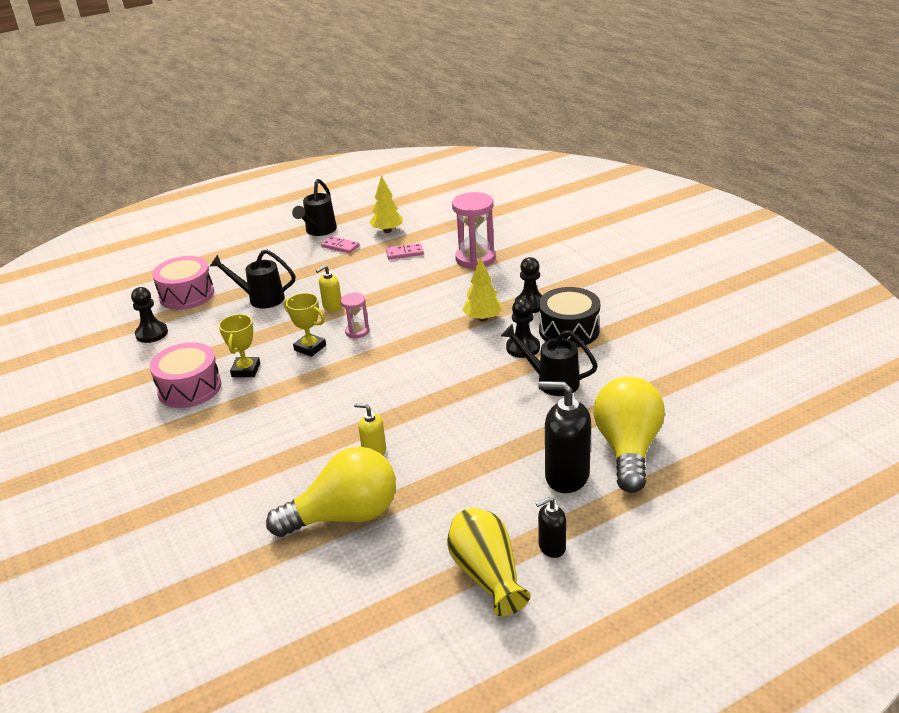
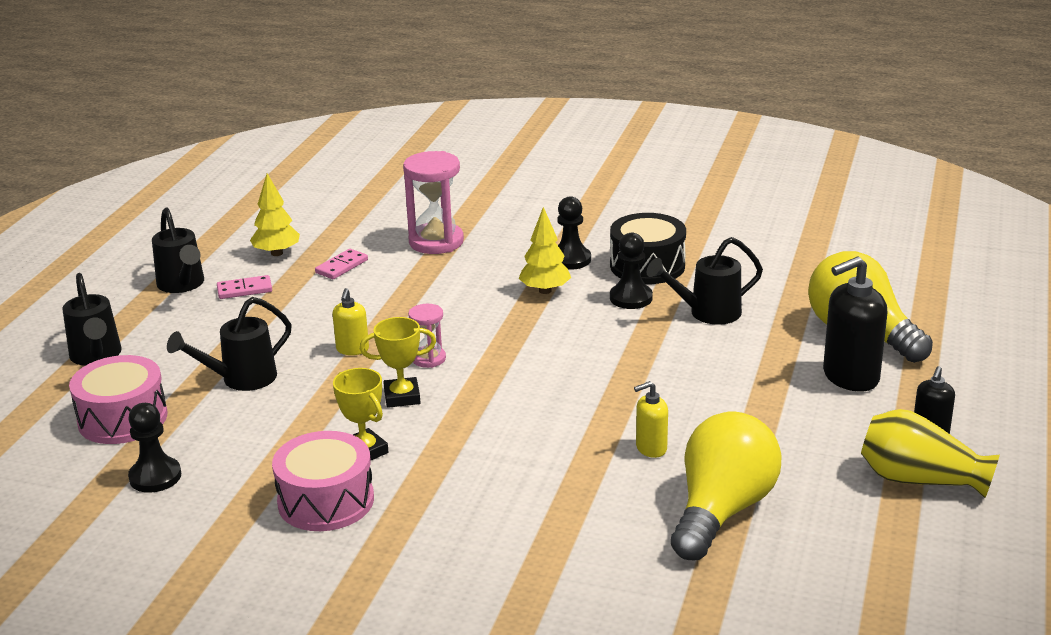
camera: 45 degrees left, 5 degrees down
(227, 255) = (96, 356): none -> black watering can

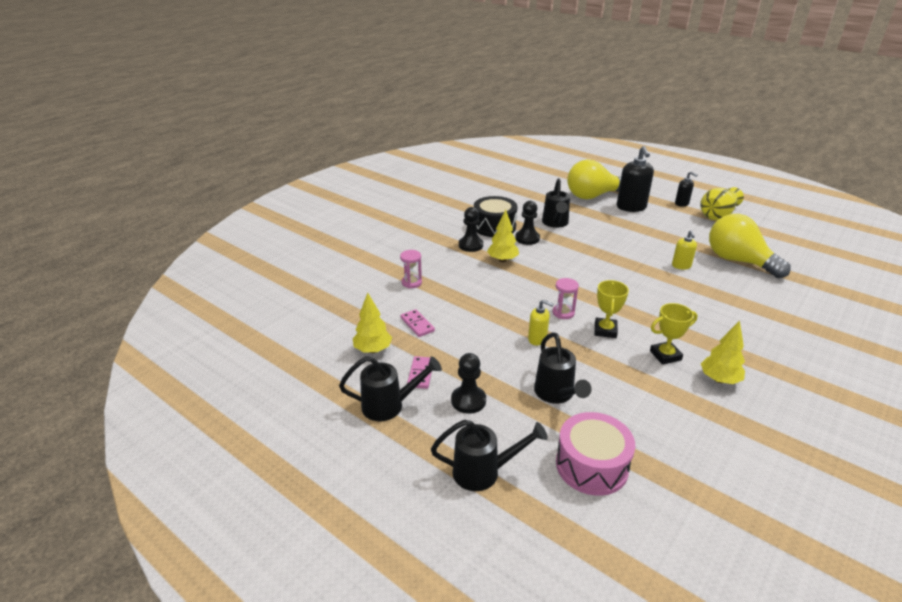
camera: 70 degrees left, 5 degrees up
(155, 477) = (679, 456): black pawn -> black pawn (468, 400)
(326, 501) = (719, 379): pink drum -> yellow tree
(436, 242) = (411, 282): pink hourglass -> pink hourglass, size x0.54

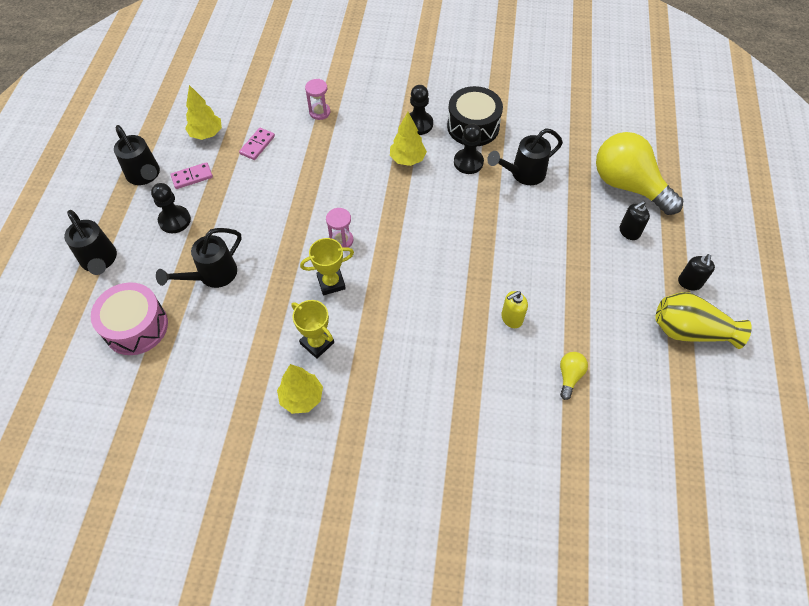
camera: 60 degrees right, 25 degrees up
(537, 339) = (285, 235): yellow soap dispenser -> none
(631, 207) = (629, 232): black soap dispenser -> black soap dispenser, size x0.54
(738, 261) = (569, 376): yellow light bulb -> yellow light bulb, size x0.42

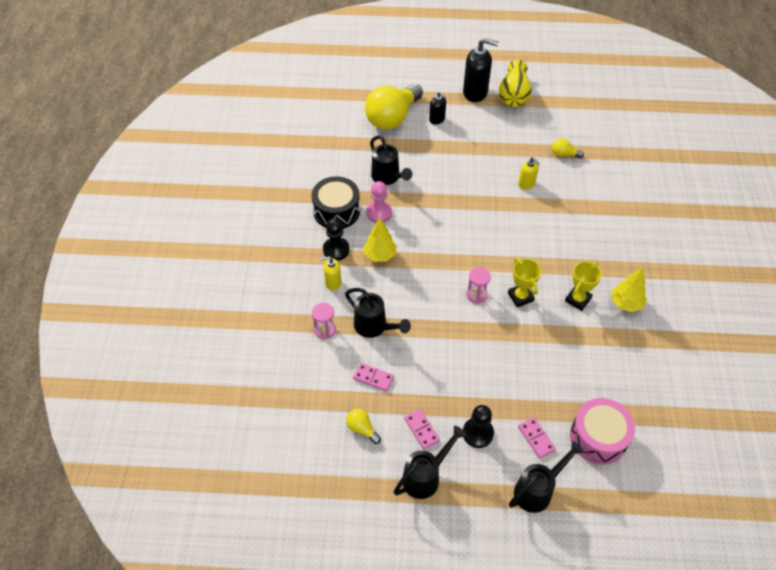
camera: 95 degrees left, 5 degrees down
(153, 269) = (536, 438): none -> pink domino
(206, 134) = (362, 429): yellow tree -> yellow light bulb
(212, 275) = (532, 387): black watering can -> black watering can (374, 327)
(376, 120) = (333, 282): none -> yellow soap dispenser
(468, 162) = (379, 213): black pawn -> pink pawn
(689, 283) = (475, 93): black soap dispenser -> black soap dispenser, size x1.84

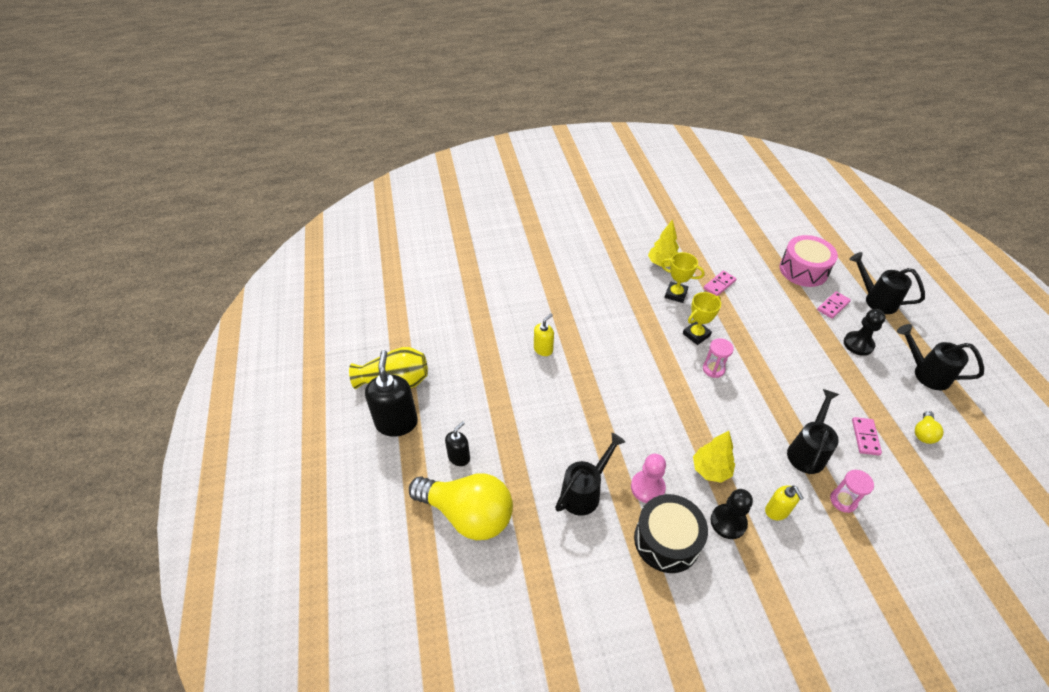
camera: 105 degrees left, 5 degrees down
(421, 430) = (887, 385): pink domino -> pink domino (719, 285)
(564, 154) = (487, 323): yellow light bulb -> none

